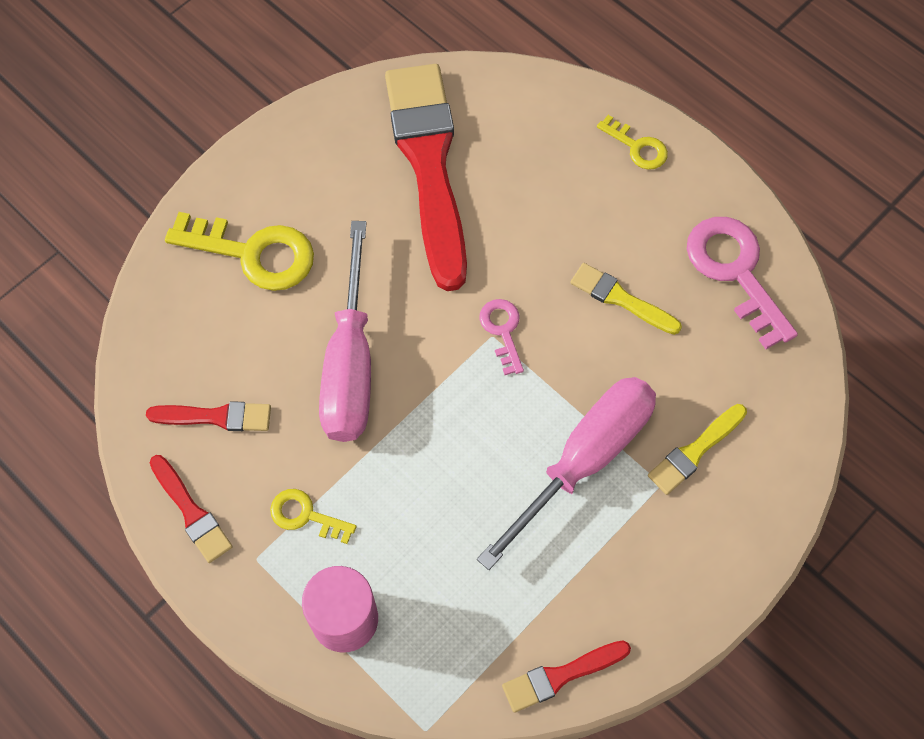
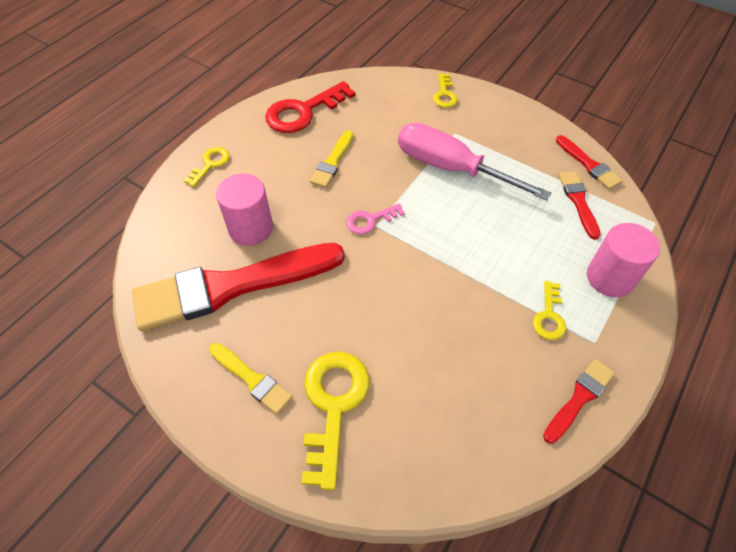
camera: 100 degrees left, 10 degrees down
(216, 417) = (493, 399): red brush -> red brush (578, 201)
(350, 363) = (419, 310): pink screwdriver -> none
(514, 189) = (251, 228): none -> pink cylinder
(695, 451) = (429, 120): yellow brush -> yellow brush (252, 379)
(734, 271) = (303, 112): pink key -> red key
(757, 491) = (444, 94): none -> yellow key

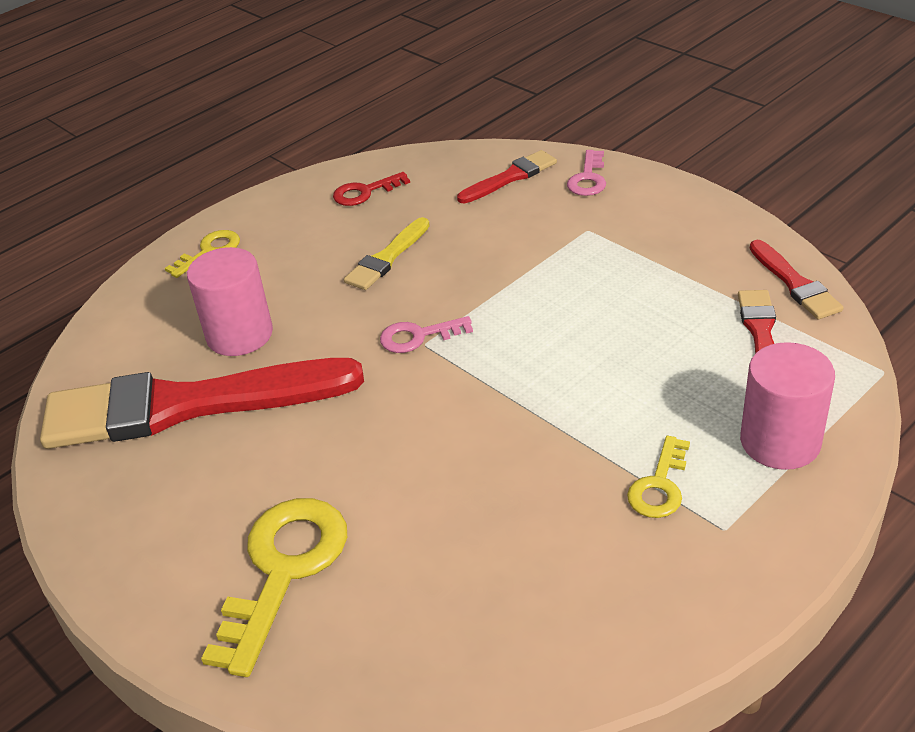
camera: 15 degrees right, 15 degrees down
(252, 379) = (178, 524): yellow brush -> none
(303, 112) = (364, 192): red key -> red key, size x0.54
(444, 94) = (588, 179): yellow key -> pink key
(451, 168) = (567, 276): pink screwdriver -> none
(579, 398) = (673, 603): red brush -> red brush (510, 177)

